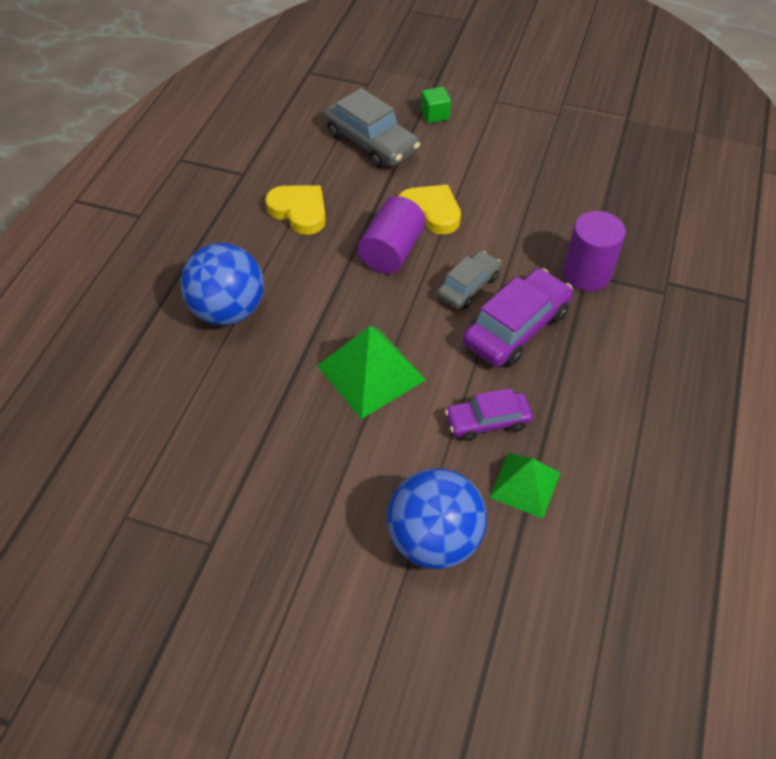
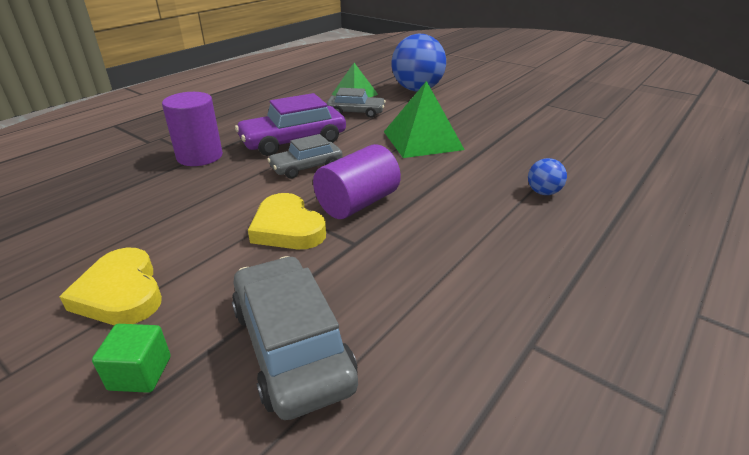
camera: 160 degrees left, 20 degrees down
(229, 310) = (543, 192): blue ball -> blue ball, size x0.45
(299, 211) = (449, 264): yellow heart -> yellow heart (121, 293)
(487, 421) = (356, 112): purple car -> grey car

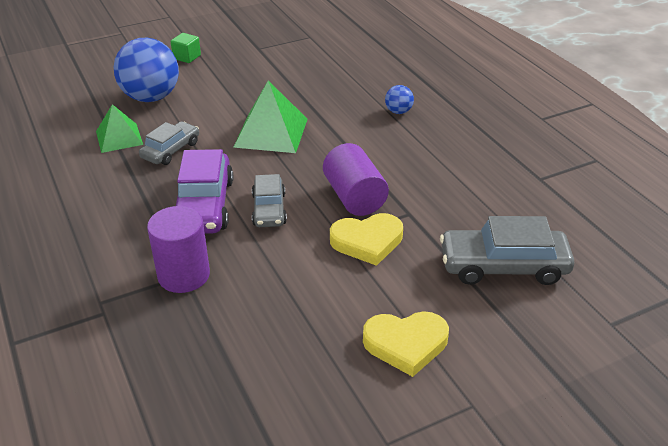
camera: 65 degrees left, 5 degrees up
(140, 373) = (499, 337): green cube -> green cube (187, 57)

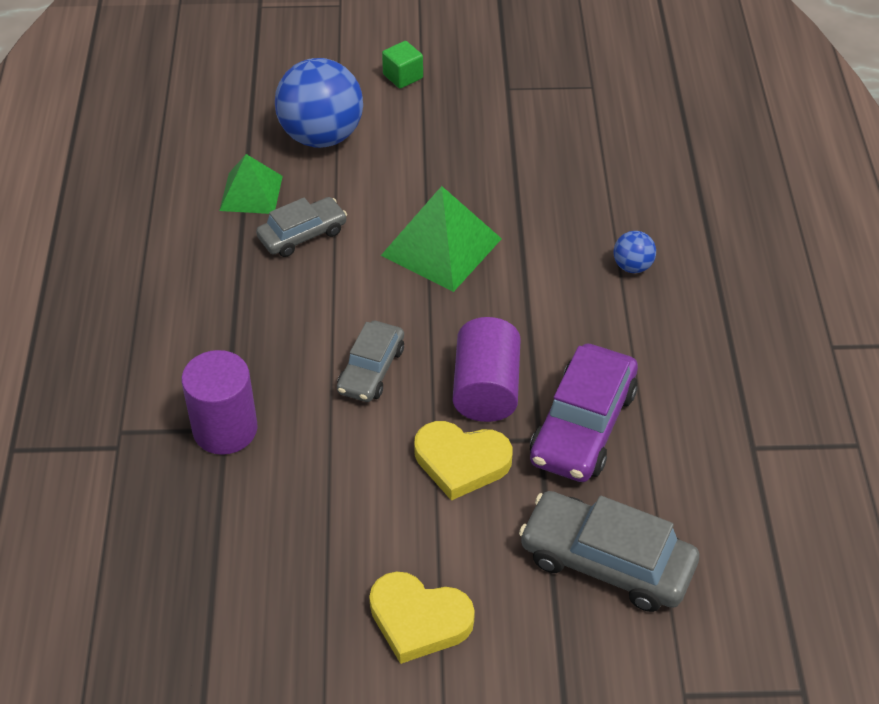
camera: 25 degrees right, 10 degrees up
(204, 205) = (298, 336): purple car -> purple car (583, 425)

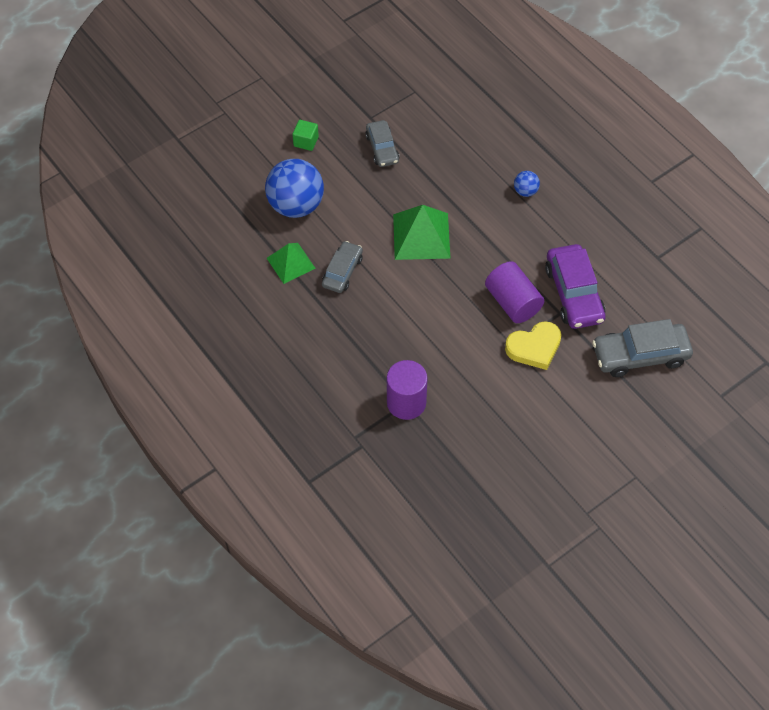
camera: 35 degrees left, 10 degrees up
(371, 370) = (448, 326): grey car -> grey car (382, 148)
(419, 620) = (583, 436): yellow heart -> none

